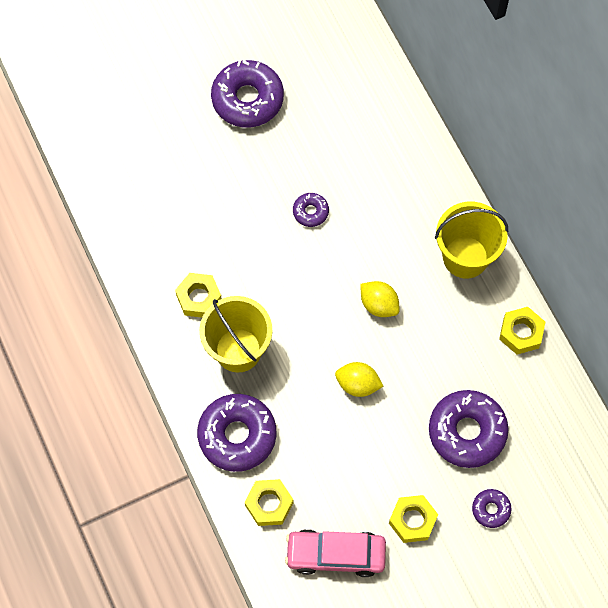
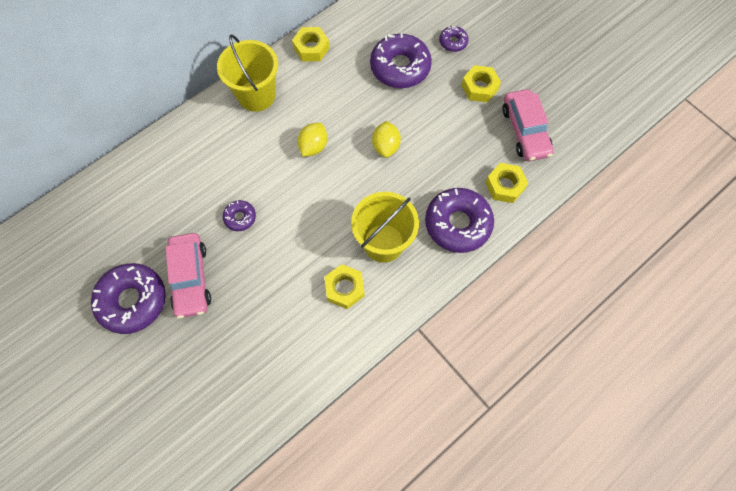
camera: 105 degrees left, 0 degrees up
(255, 154) = (190, 278): none -> pink car

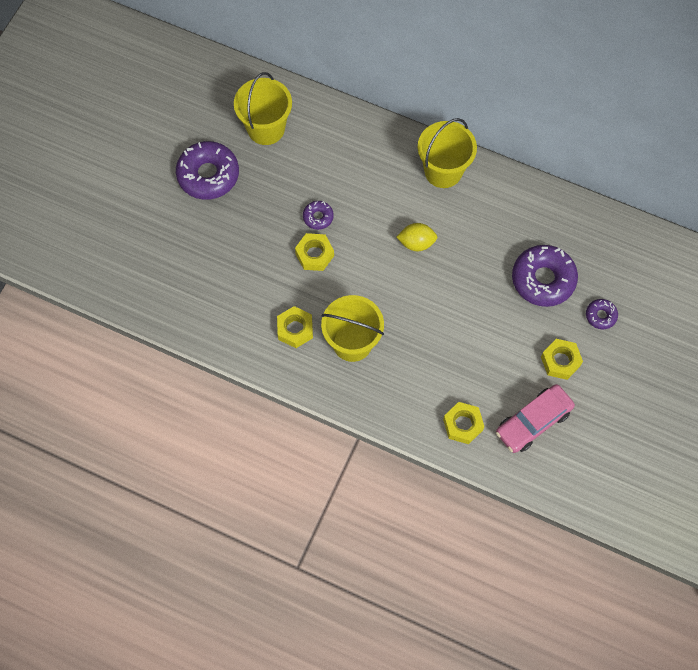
camera: 65 degrees right, 0 degrees up
(117, 224) = (266, 128): none -> yellow bucket
(190, 278) = (246, 207): pink car -> none
(311, 48) = (520, 192): yellow nut -> yellow nut (314, 254)
(386, 146) = (449, 303): yellow lemon -> none
(457, 224) = (402, 398): purple donut -> none

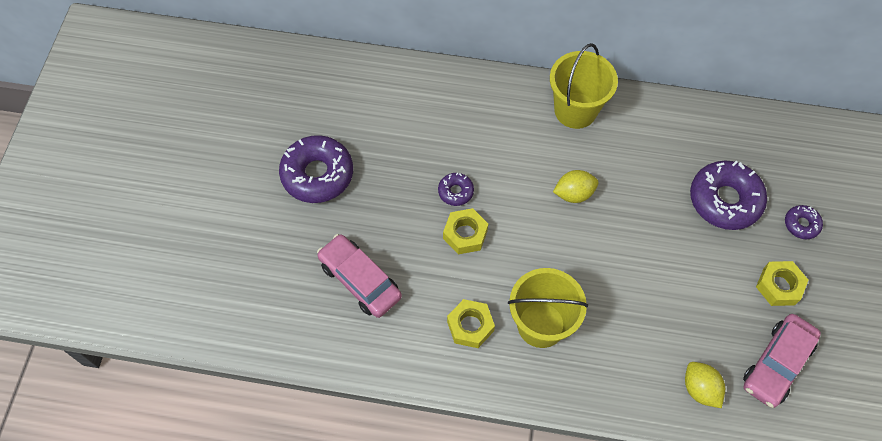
camera: 15 degrees left, 5 degrees down
(218, 271) = (360, 280): none -> pink car
(266, 128) = (367, 109): yellow bucket -> none
(462, 425) = (700, 389): yellow nut -> yellow lemon

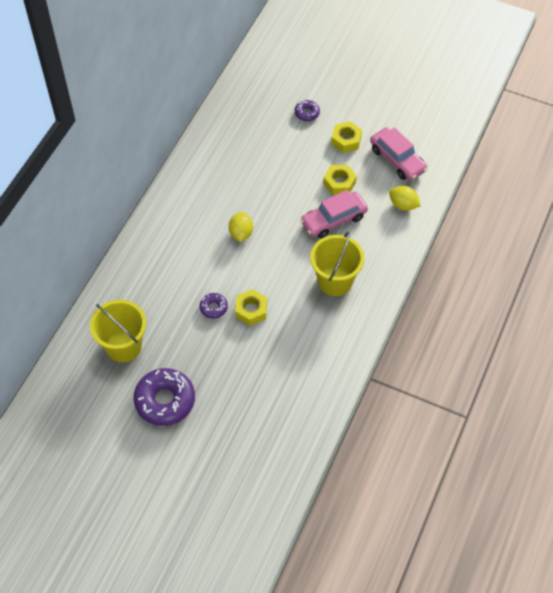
camera: 75 degrees left, 5 degrees down
(360, 280) = (267, 388): pink car -> pink car (333, 220)
(470, 326) = (324, 324): yellow nut -> yellow nut (339, 183)
(575, 110) = (172, 212): yellow bucket -> yellow bucket (123, 346)
(700, 389) = (403, 205): yellow lemon -> yellow lemon turned 45 degrees clockwise
(725, 200) = (275, 148): purple donut -> none

